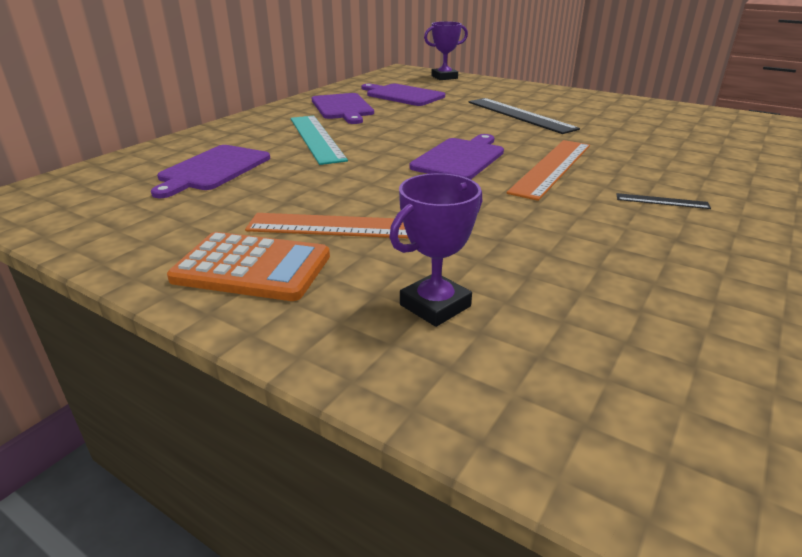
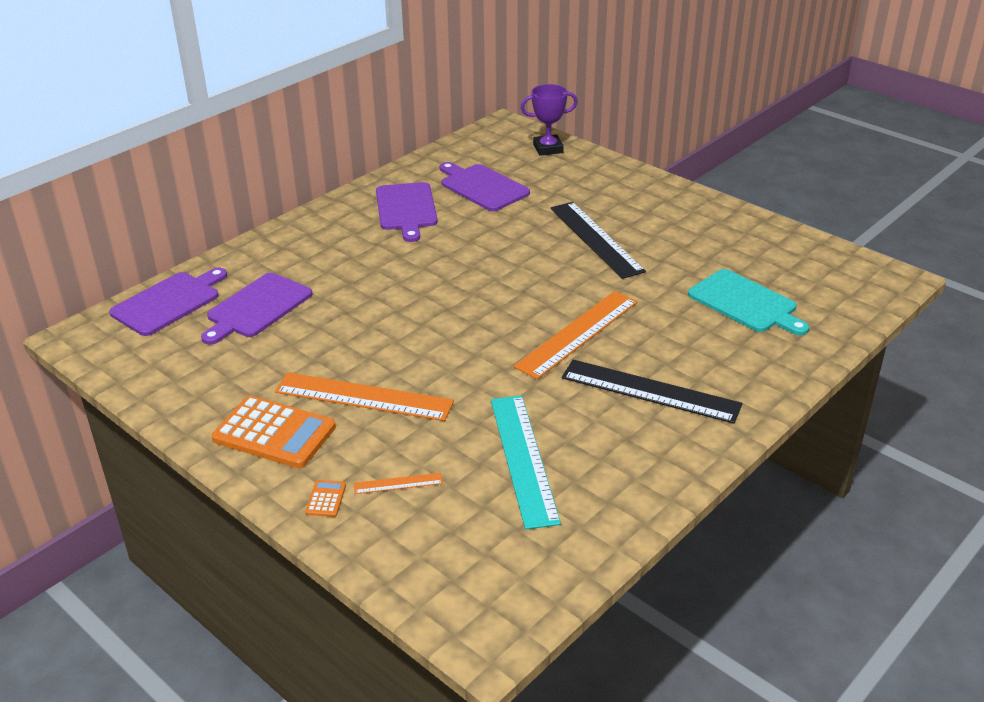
camera: 10 degrees right, 5 degrees up
(316, 138) = (363, 265): turquoise ruler -> turquoise ruler (523, 459)
(342, 332) = (326, 499): none -> orange calculator
(435, 305) = (398, 483): purple trophy -> orange ruler
(460, 158) = (494, 311): purple cutting board -> purple cutting board (169, 302)
(662, 201) = (650, 391): black ruler -> black ruler, size x2.23
(685, 141) = (745, 303): none -> turquoise cutting board

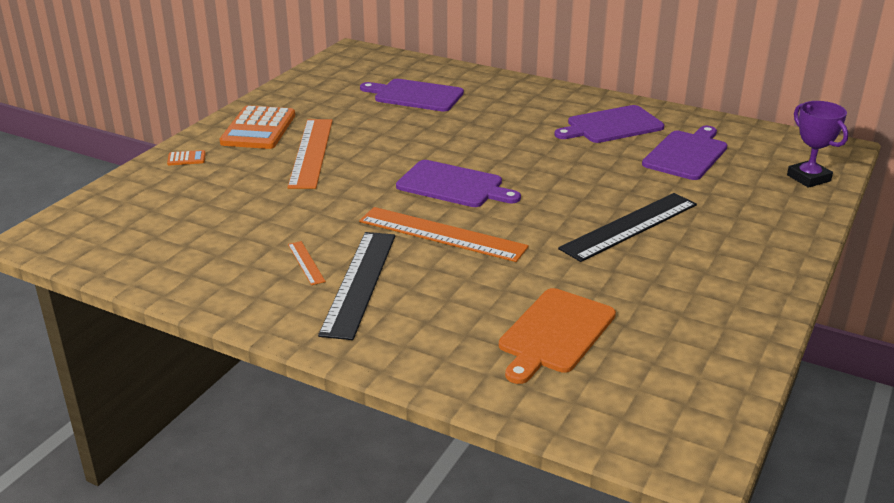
camera: 75 degrees right, 5 degrees down
(169, 302) = (408, 67): purple cutting board -> purple cutting board (453, 185)
(398, 483) = (206, 181): orange ruler -> orange ruler (306, 262)
(523, 459) = (243, 228): turquoise ruler -> none
(745, 303) = (555, 333): turquoise cutting board -> orange cutting board

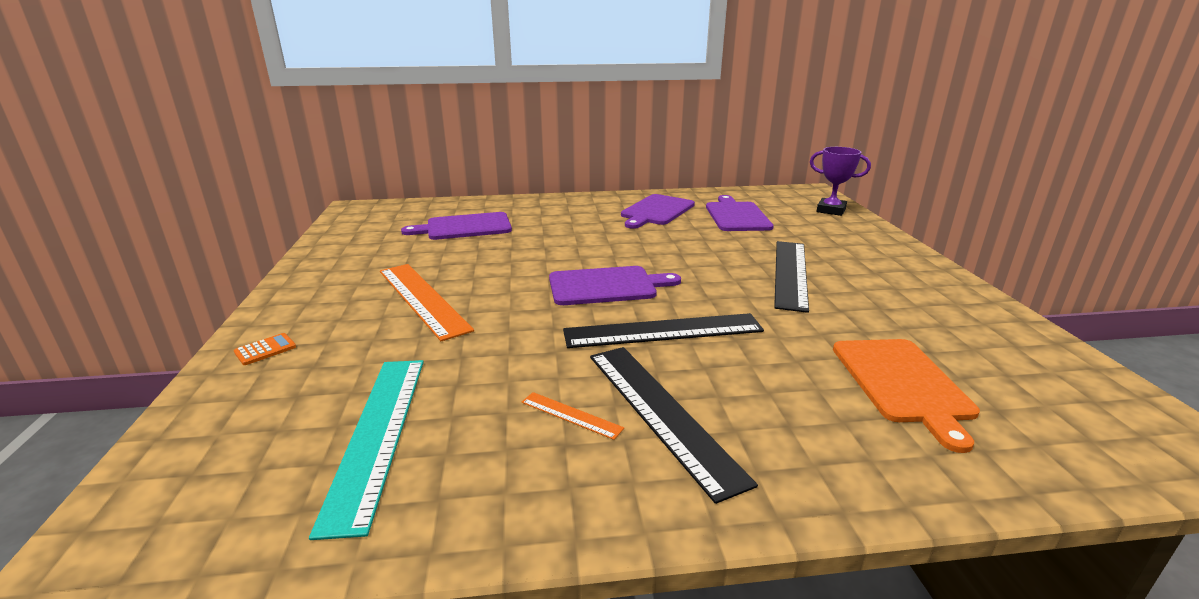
camera: 35 degrees left, 5 degrees down
(195, 231) = (377, 434): none -> turquoise ruler
(258, 129) = (330, 294): orange calculator -> none
(442, 234) = (663, 331): orange ruler -> black ruler

